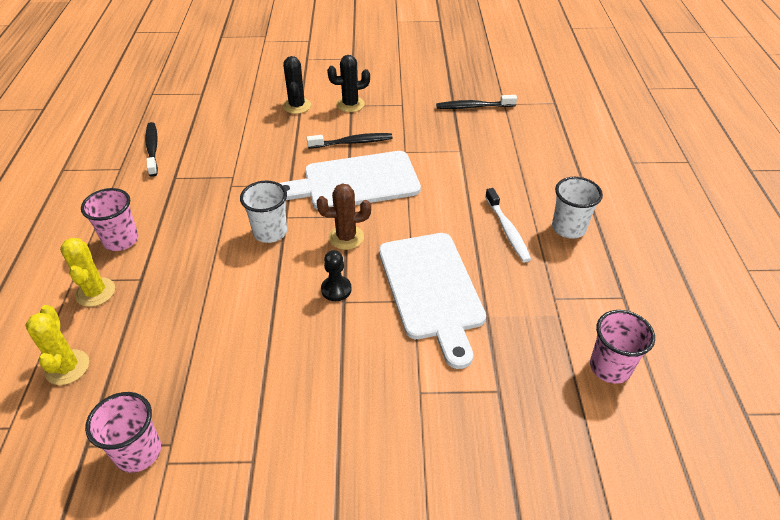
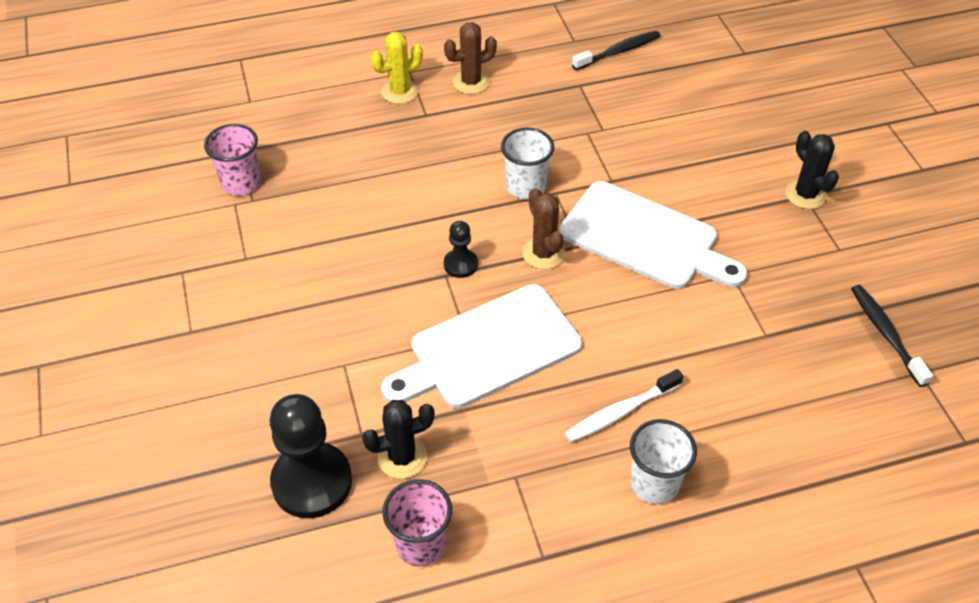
camera: 75 degrees right, 5 degrees up
(67, 367) = (313, 109): yellow cactus -> none
(121, 240) = (471, 82): pink cup -> brown cactus
(297, 106) = (770, 143): black cactus -> black cactus (402, 457)
(352, 142) = (722, 217): black toothbrush -> none
(355, 182) = (645, 238): white cutting board -> white cutting board turned 150 degrees clockwise
(543, 437) = (312, 482): none -> black pawn

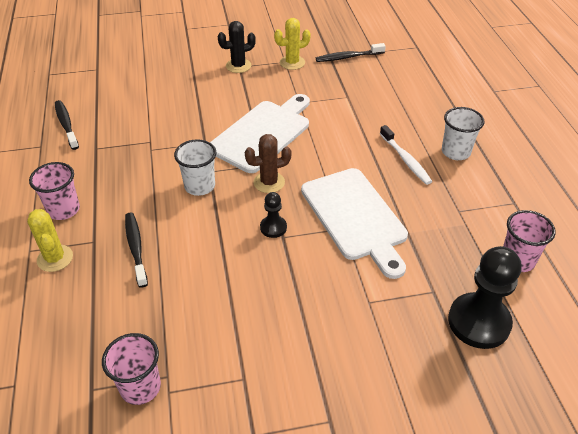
camera: 85 degrees left, 5 degrees down
(402, 457) = (451, 268): black cactus -> none
(418, 149) = (136, 248): none -> black toothbrush
(471, 82) = (63, 210): brown cactus -> pink cup
(839, 259) = (292, 63): none -> yellow cactus

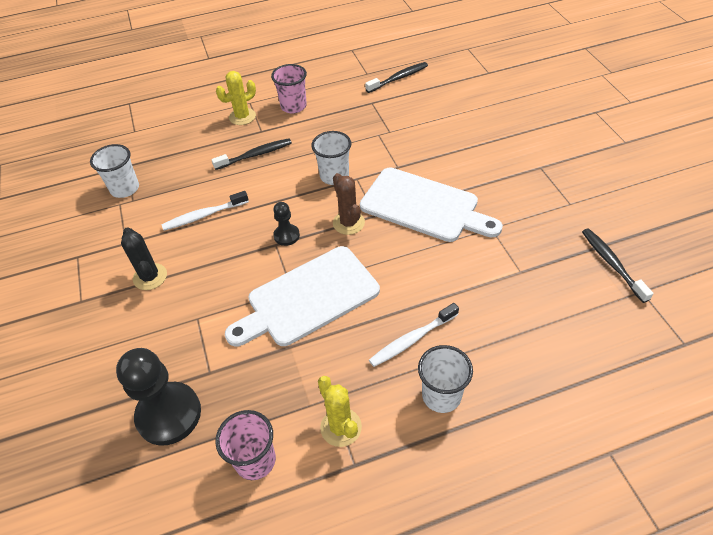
camera: 85 degrees right, 5 degrees up
(140, 387) = (125, 189): pink cup -> white cup
(221, 297) = (204, 215): none -> white toothbrush
(238, 66) = (541, 166): black cactus -> black cactus (150, 277)
(292, 63) = (570, 210): yellow cactus -> yellow cactus (341, 427)

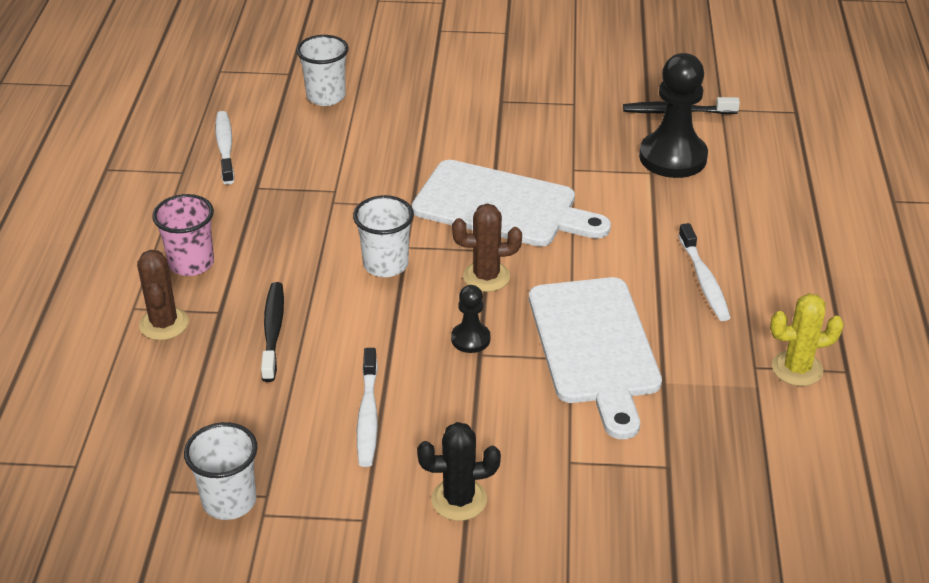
camera: 70 degrees left, 10 degrees down
(169, 414) = (717, 518): black pawn -> black pawn (673, 157)
(242, 117) = (164, 324): yellow cactus -> brown cactus
(255, 460) = (813, 450): pink cup -> none
(398, 78) = (225, 147): black toothbrush -> white toothbrush
(424, 206) = (502, 206): white cutting board -> white cutting board turned 60 degrees clockwise
(441, 396) = (788, 282): white cup -> white cup (326, 96)

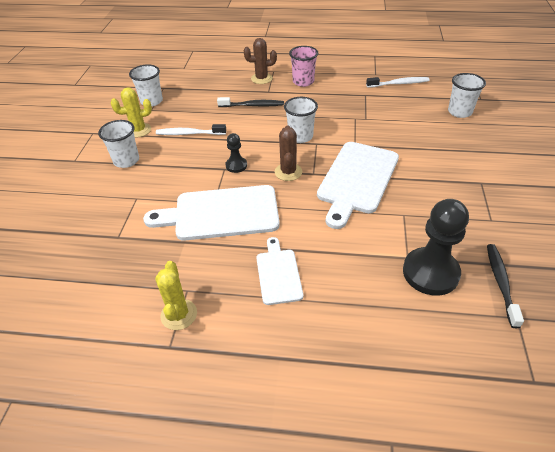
camera: 95 degrees right, 5 degrees up
(350, 501) = (139, 130): none -> yellow cactus
(459, 499) = (126, 161): black cactus -> white cup
(704, 280) = (278, 273): white toothbrush -> white cutting board

